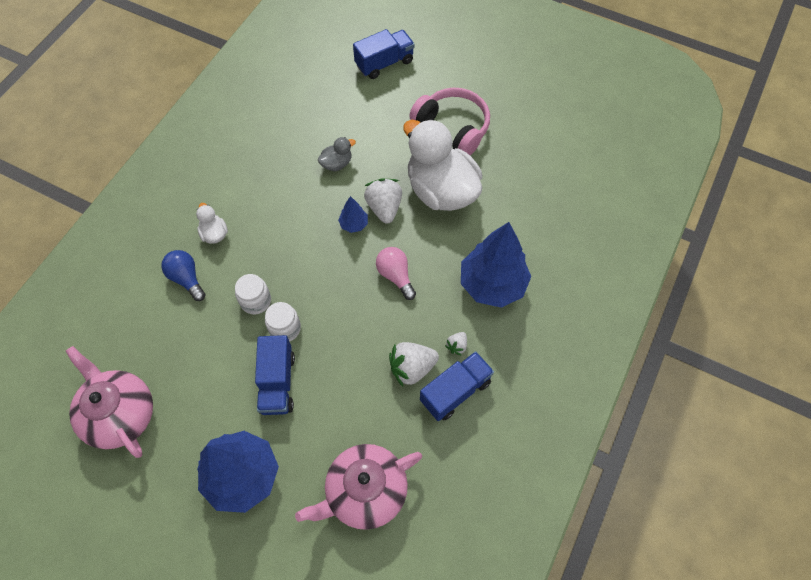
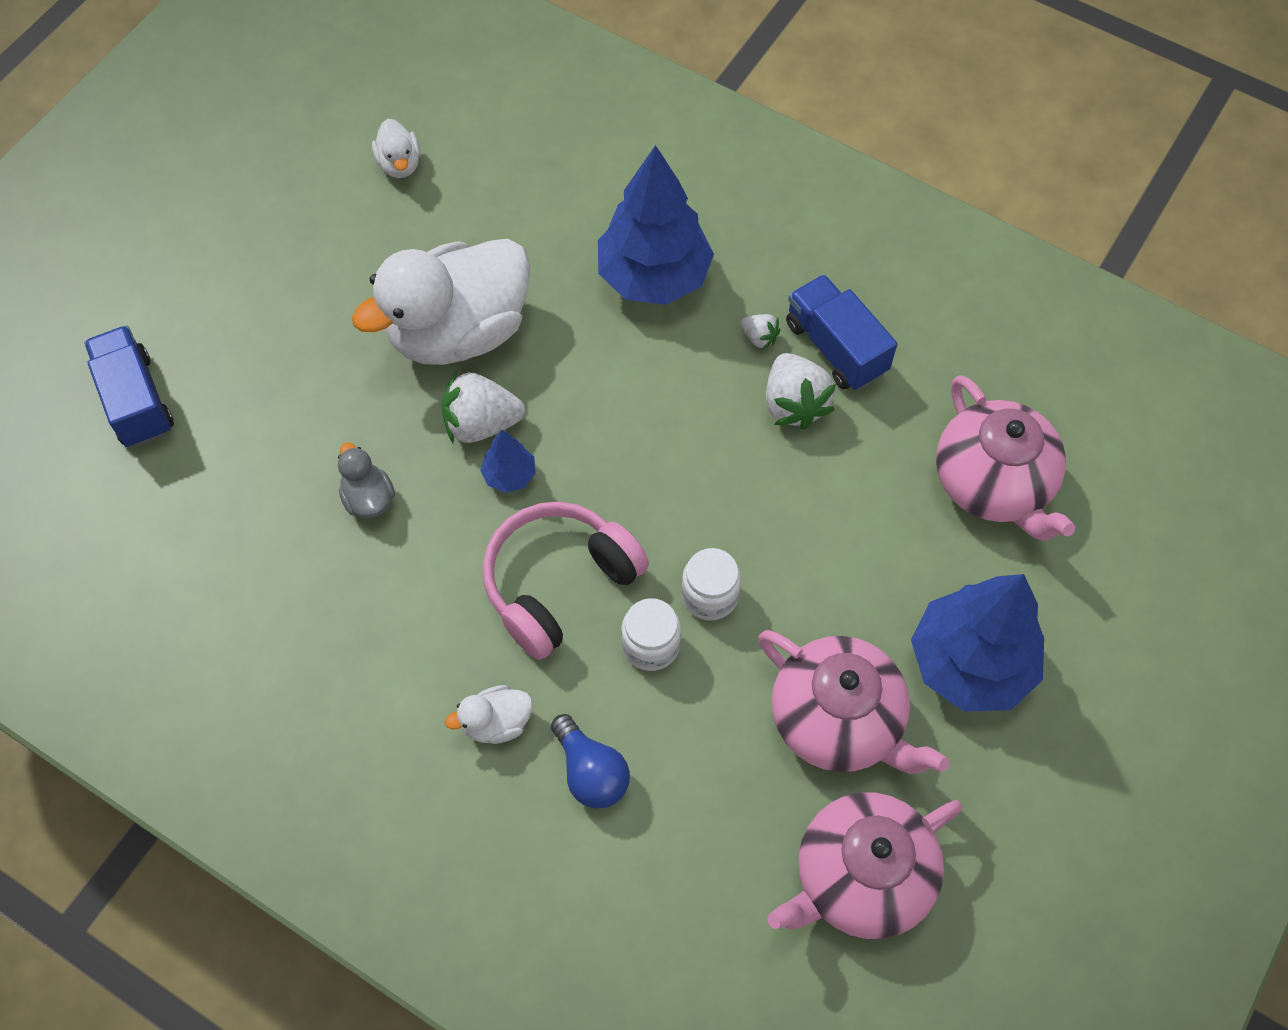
camera: 85 degrees left, 0 degrees up
(186, 278) = (591, 772): blue light bulb -> blue light bulb turned 90 degrees counterclockwise
(210, 400) = (838, 720): none -> pink teapot
(277, 382) = (810, 609): blue truck -> none
(395, 276) = (623, 415): pink light bulb -> none
(452, 128) = (324, 300): pink headphones -> pink headphones (559, 584)
(548, 149) = (400, 164): none -> white duck

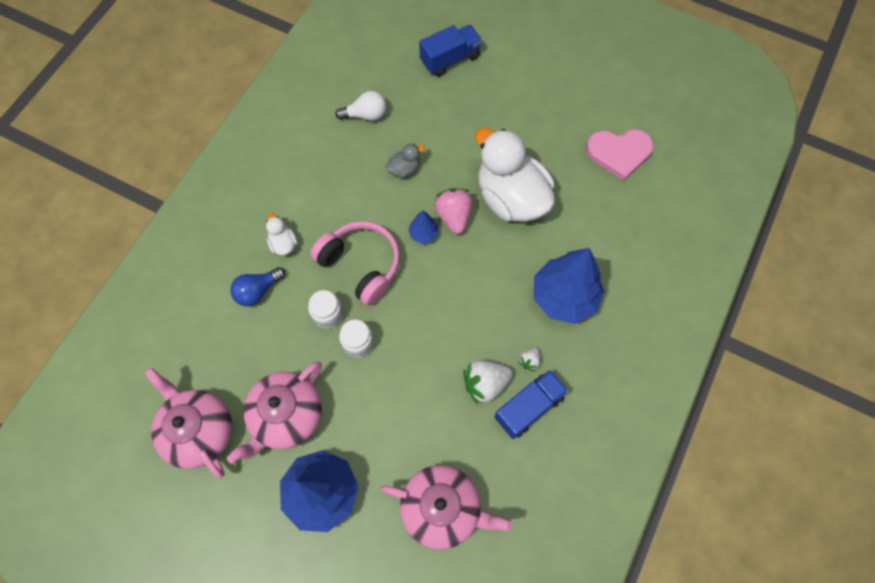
camera: 85 degrees right, 5 degrees up
(231, 560) = (366, 115): none -> white light bulb
(400, 164) = (619, 153): white duck -> pink heart
(481, 424) = (454, 216): white strawberry -> pink strawberry
(993, 483) = (442, 508): pink teapot -> pink teapot turned 135 degrees counterclockwise

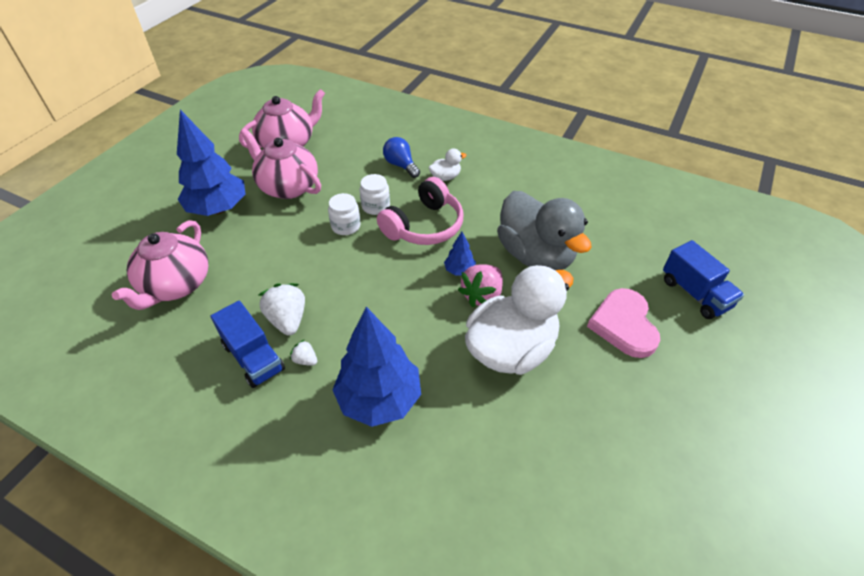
camera: 90 degrees right, 20 degrees down
(366, 115) = (595, 224): white light bulb -> none
(404, 169) = (535, 255): grey duck -> grey duck, size x2.39
(454, 216) = (482, 295): pink strawberry -> pink strawberry turned 135 degrees clockwise
(619, 153) = (600, 485): pink heart -> pink heart (624, 325)

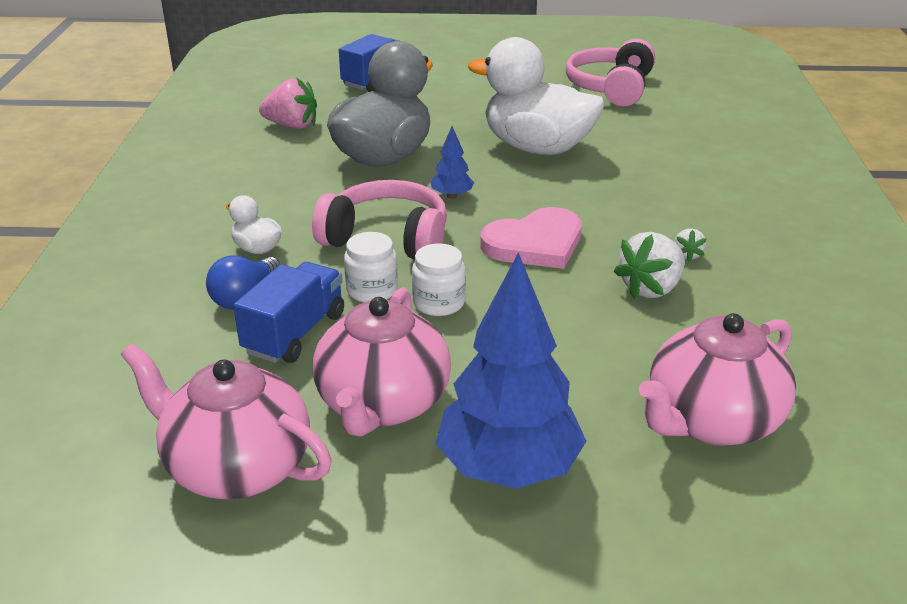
camera: 115 degrees left, 15 degrees down
(176, 285) = (711, 421): pink teapot -> pink teapot turned 150 degrees clockwise
(253, 357) = (728, 292): blue truck -> blue truck (295, 333)
(379, 399) = (675, 198): blue tree -> none
(482, 295) = (479, 175): pink strawberry -> pink strawberry (292, 126)
(624, 325) = (449, 105): pink heart -> pink heart (535, 244)
(630, 481) = (611, 88): none -> pink headphones

